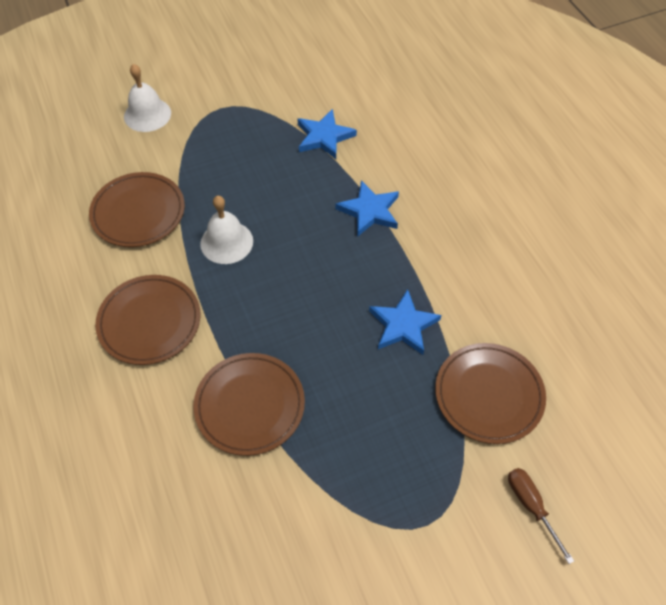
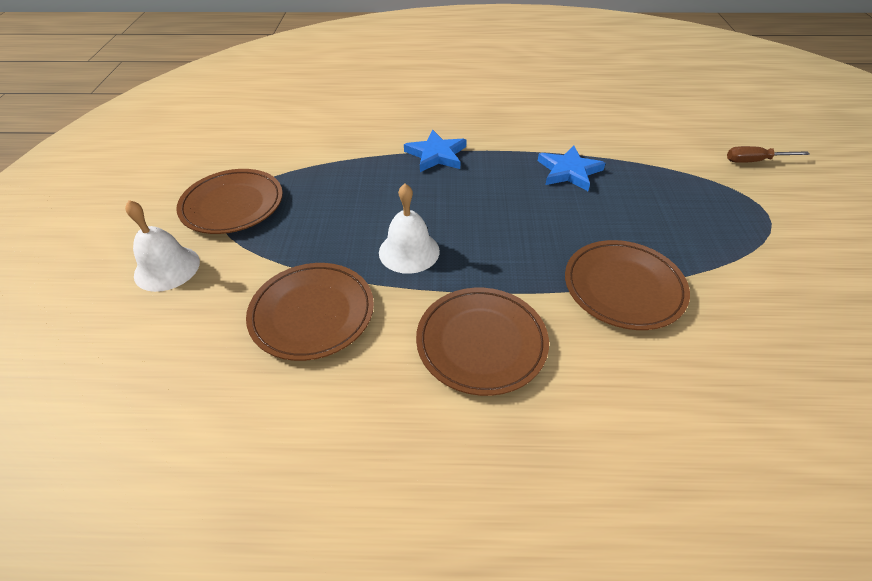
camera: 65 degrees left, 10 degrees down
(324, 137) = (329, 155): blue star -> none
(489, 395) = (652, 151): brown plate -> brown plate (232, 205)

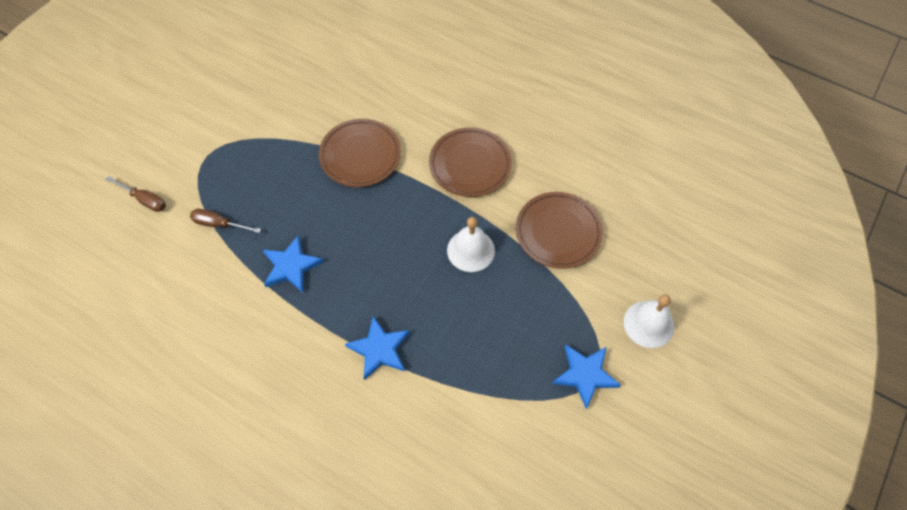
camera: 150 degrees left, 15 degrees up
(232, 205) = (585, 375): brown plate -> blue star
(669, 172) = (219, 224): none -> brown screwdriver

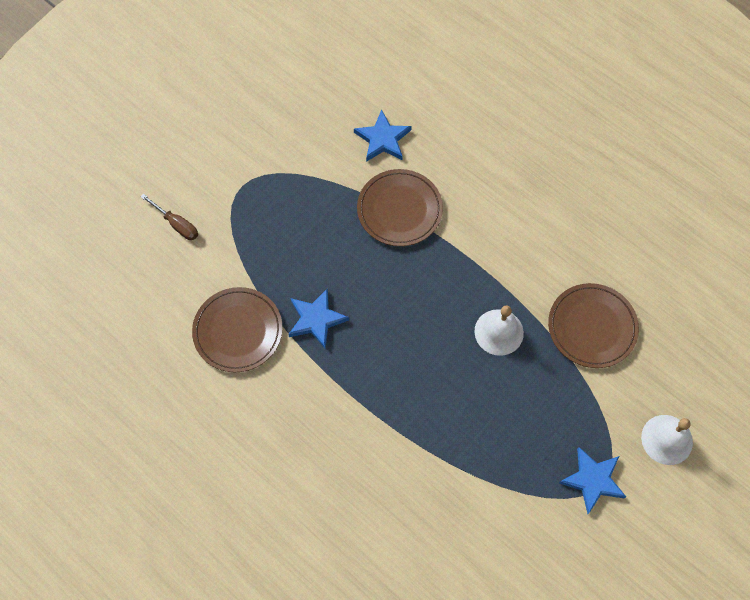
camera: 10 degrees right, 5 degrees up
(219, 224) = (248, 263): brown screwdriver -> none
(379, 349) = (393, 419): blue star -> blue star (383, 139)
(470, 164) = (512, 238): brown plate -> brown plate (238, 331)

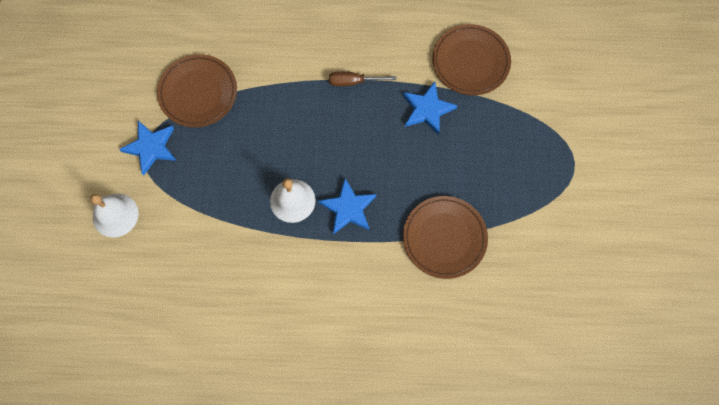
camera: 140 degrees right, 5 degrees up
(177, 224) = (587, 98): brown screwdriver -> brown screwdriver (353, 82)
(383, 139) = (511, 288): blue star -> blue star (348, 208)
(592, 327) = (226, 258): brown plate -> brown plate (198, 92)

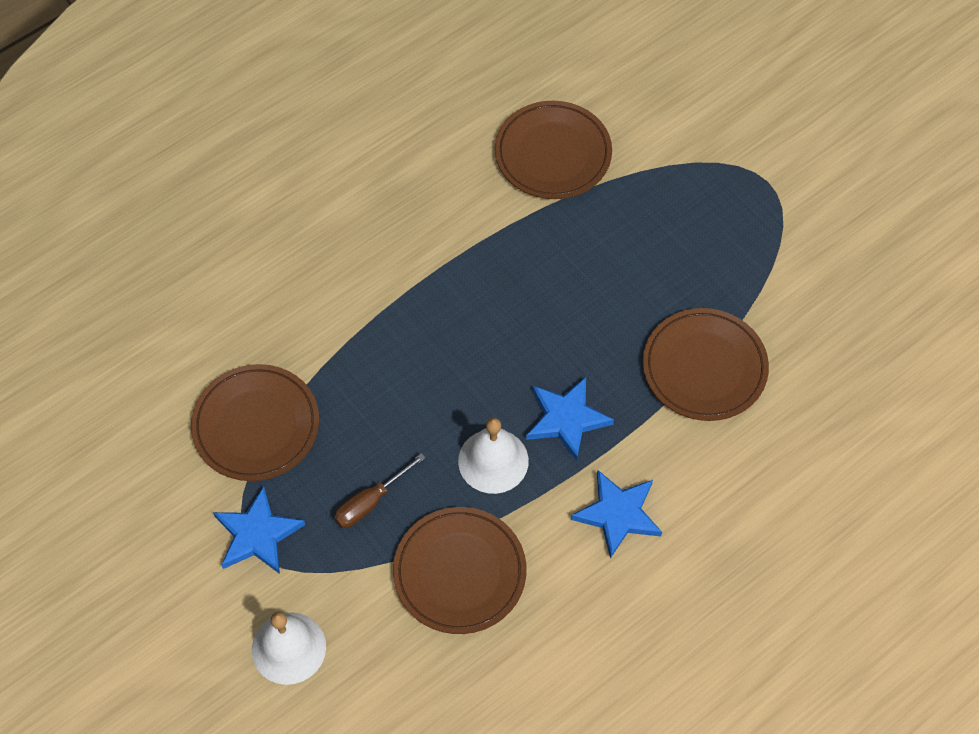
camera: 40 degrees left, 10 degrees down
(225, 244) = (459, 572): none -> brown plate
(353, 82) = (437, 273): brown screwdriver -> brown screwdriver (370, 502)
(427, 109) = (553, 242): blue star -> blue star (618, 514)

